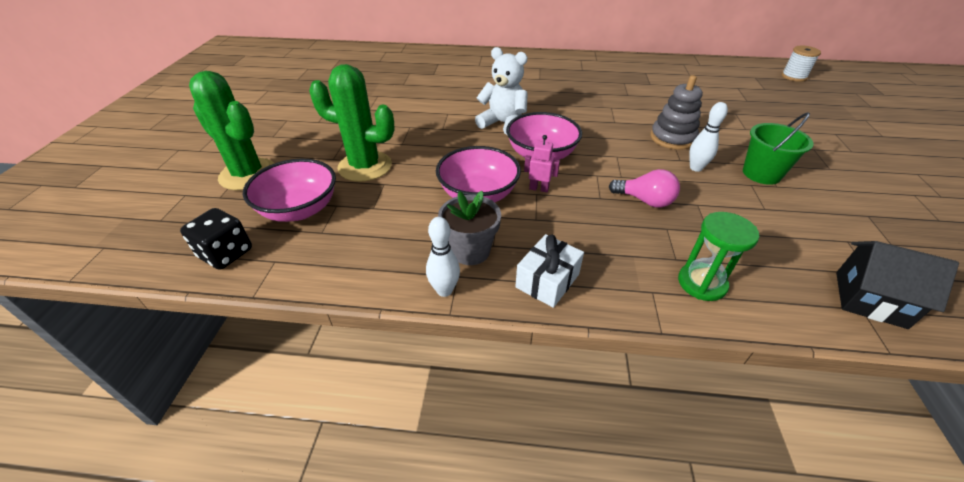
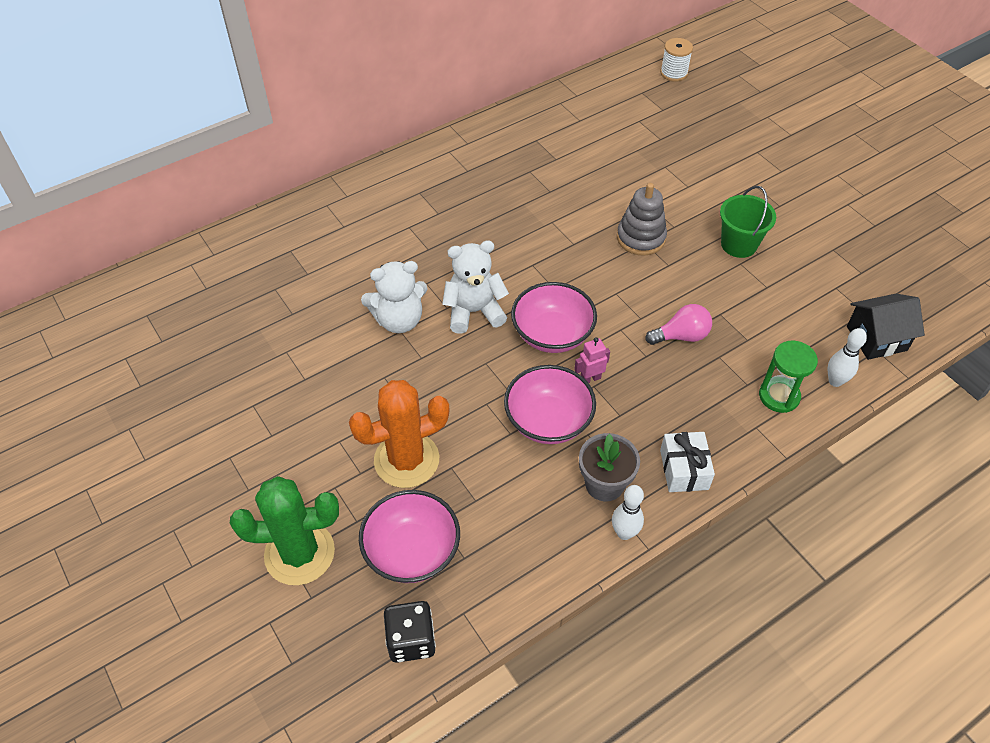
camera: 40 degrees left, 10 degrees up
(365, 166) = (406, 460): green cactus -> orange cactus
(453, 109) = (399, 320): none -> white teddy bear
(696, 168) = (688, 268): white bowling pin -> white bowling pin (835, 381)

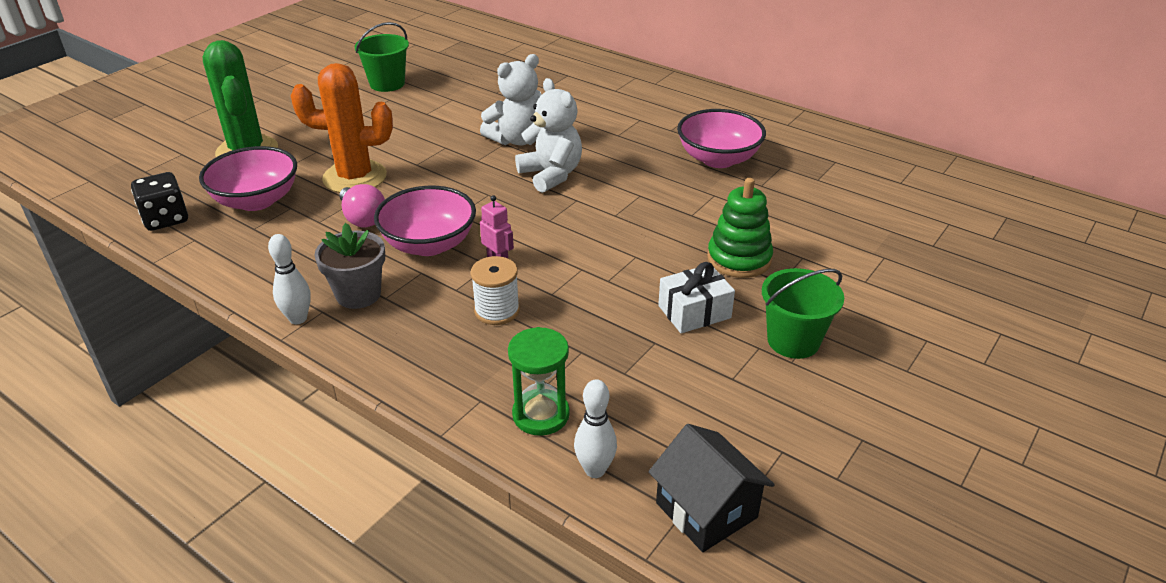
camera: 70 degrees right, 15 degrees down
(213, 401) = (387, 84): none -> green bucket
(399, 320) = (517, 139): white teddy bear -> white teddy bear turned 90 degrees counterclockwise
(406, 460) = (355, 177): orange cactus -> orange cactus turned 45 degrees counterclockwise
(552, 334) = (547, 225): pink bowl -> pink bowl (718, 159)
(641, 238) = (739, 259): grey stacking toy -> green stacking toy
(674, 73) = (1078, 235): white spool -> white spool (497, 311)
(681, 336) = (597, 315): pink light bulb -> pink light bulb (363, 219)
(684, 469) = (394, 348): white gift -> white gift (694, 312)

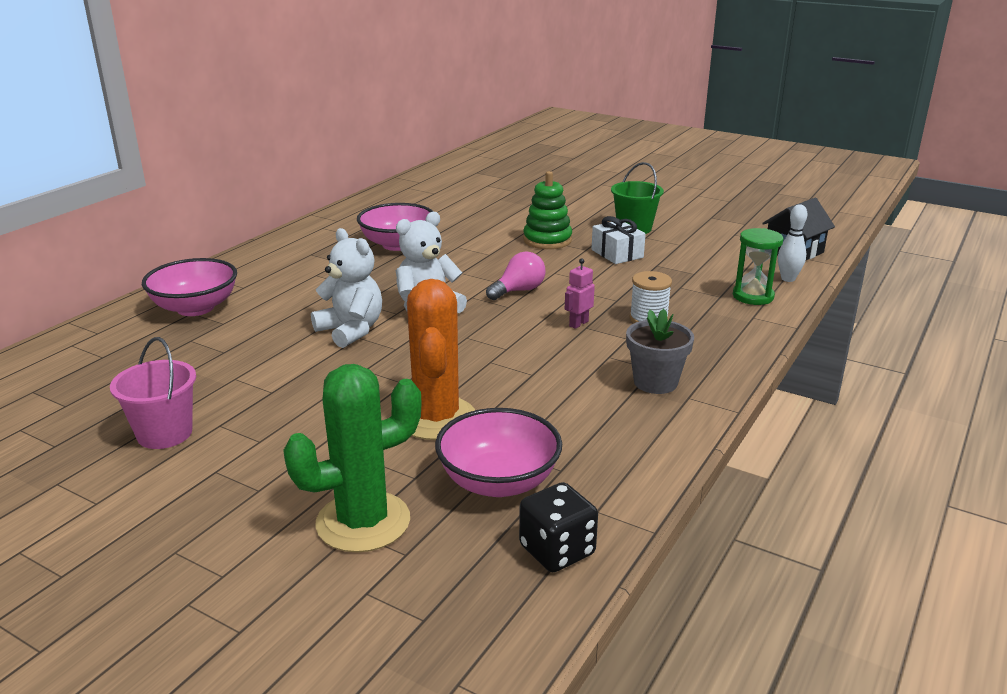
camera: 95 degrees left, 10 degrees down
(298, 318) = (705, 408): white bowling pin -> none
(363, 219) = (525, 399): pink light bulb -> pink light bulb (518, 291)
(387, 84) = (165, 434): green bucket -> pink bucket
(429, 244) = (563, 357): pink bowl -> pink bowl (195, 308)

